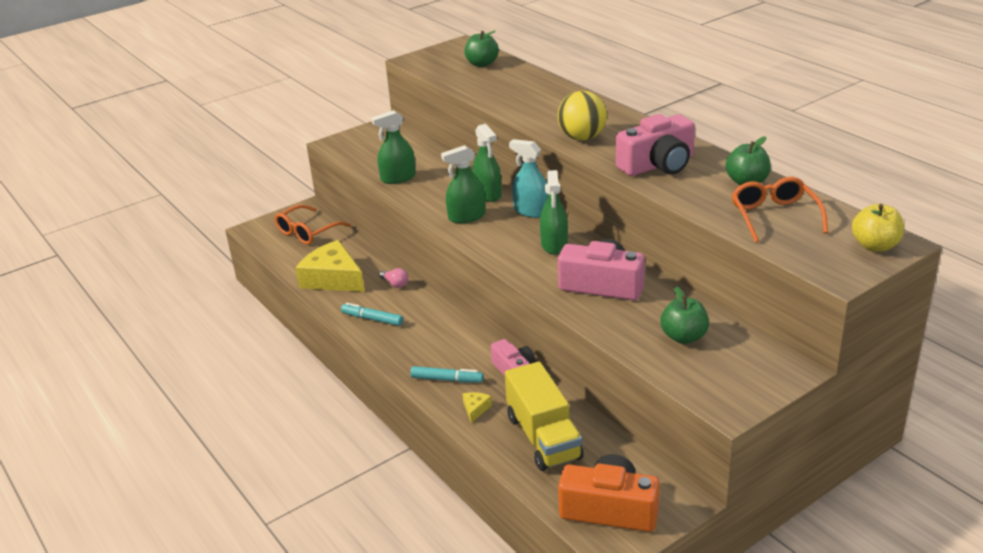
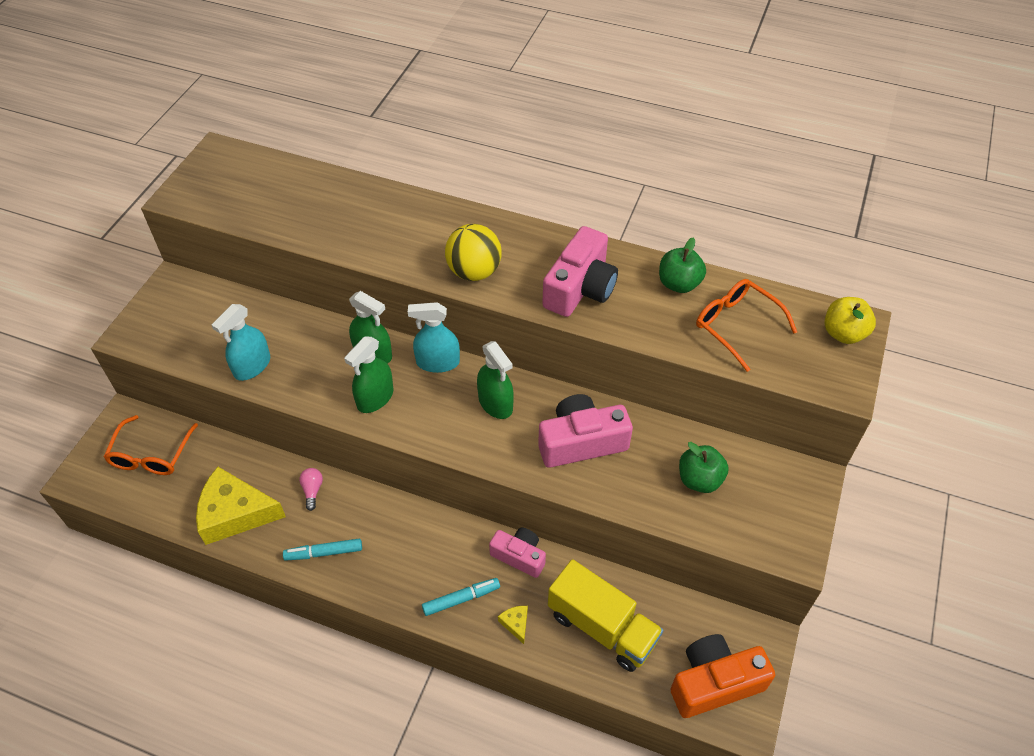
camera: 35 degrees left, 20 degrees up
(395, 284) = (312, 490): pink light bulb -> pink light bulb turned 105 degrees counterclockwise
(398, 178) = (252, 366): green spray bottle -> turquoise spray bottle
(482, 64) = (270, 180): green apple -> none

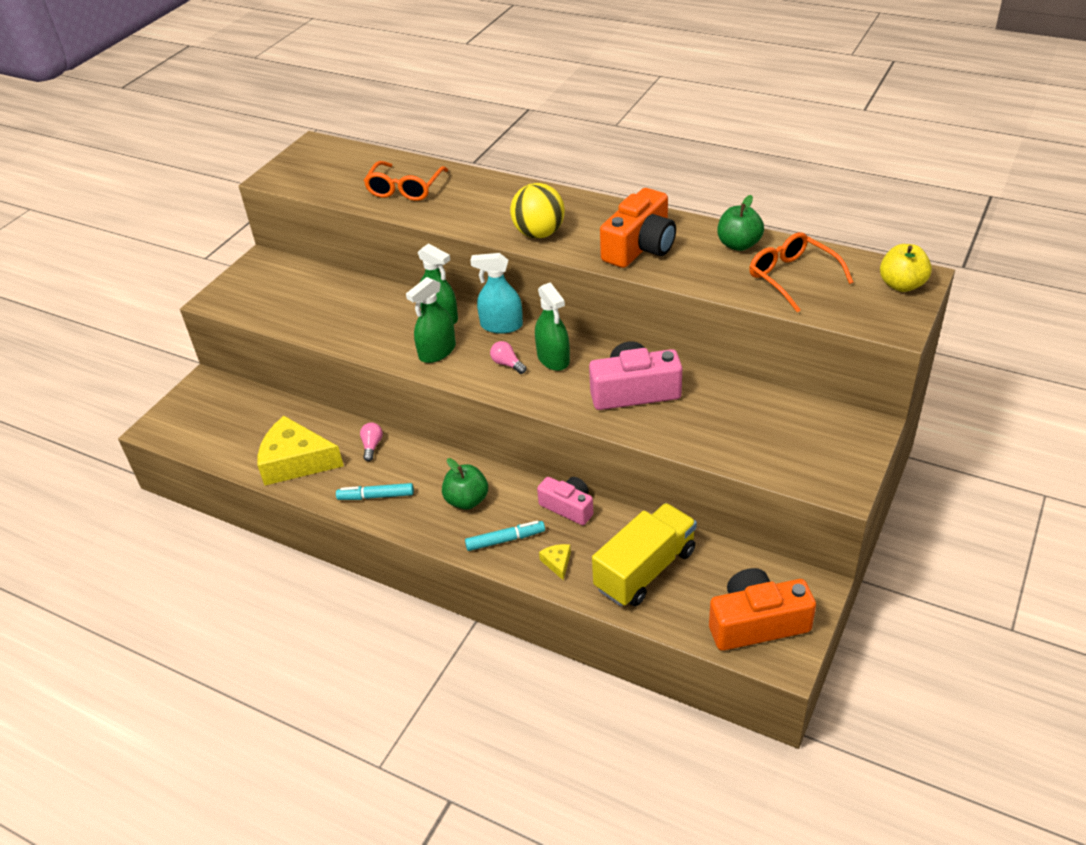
camera: 10 degrees right, 10 degrees down
(151, 455) = (224, 412): orange glasses -> orange glasses (405, 189)
(252, 366) = (325, 325): turquoise spray bottle -> none
(449, 412) = (507, 364): none -> pink light bulb
(580, 288) = (640, 247): pink camera -> orange camera
(602, 627) = (645, 570): yellow truck -> yellow truck turned 90 degrees counterclockwise
(699, 479) = (750, 425): green apple -> green apple (467, 500)

